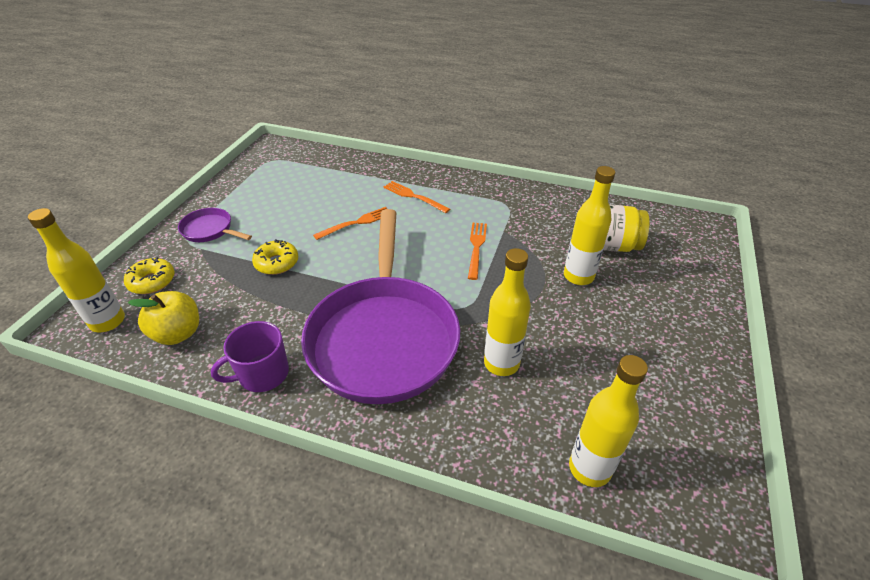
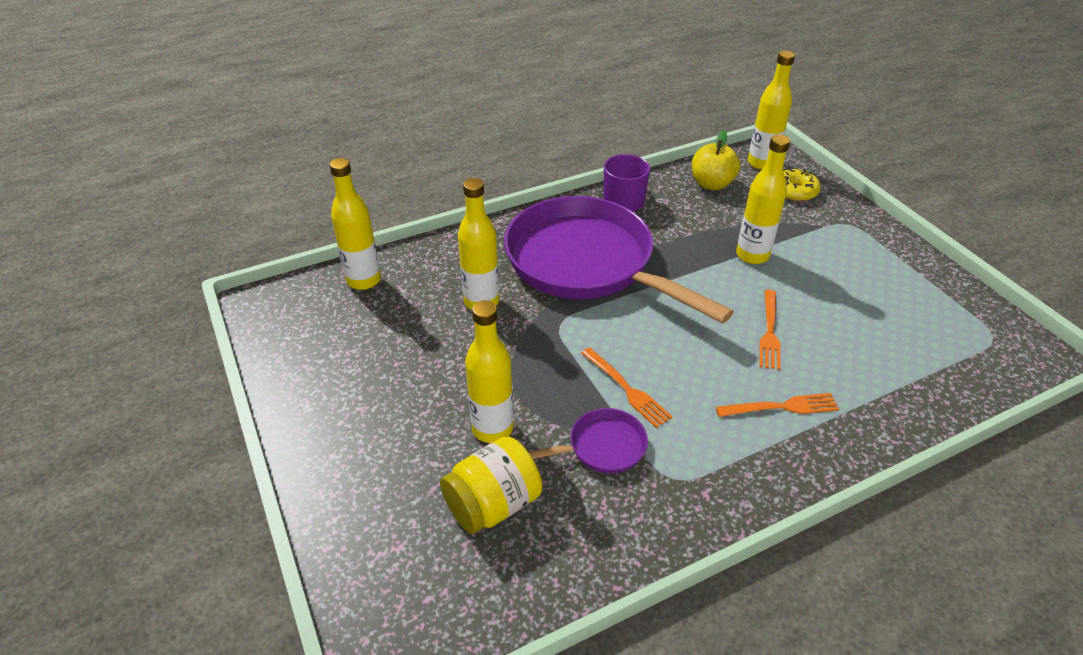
camera: 135 degrees right, 0 degrees up
(210, 230) = (852, 241): purple pan -> purple pan (602, 447)
(277, 263) = (752, 255): yellow donut -> yellow bottle

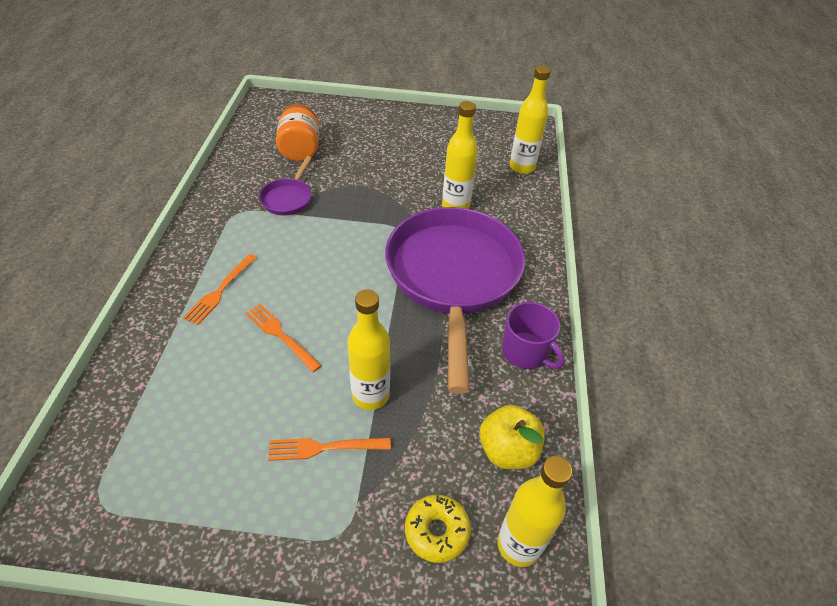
camera: 120 degrees right, 5 degrees up
(492, 428) = (345, 167): yellow bottle -> none
(493, 504) = (300, 149): yellow jar -> orange jar
(587, 263) = (453, 277): purple pan -> purple pan turned 75 degrees counterclockwise
(626, 389) = (315, 230): orange fork -> orange fork (324, 448)

